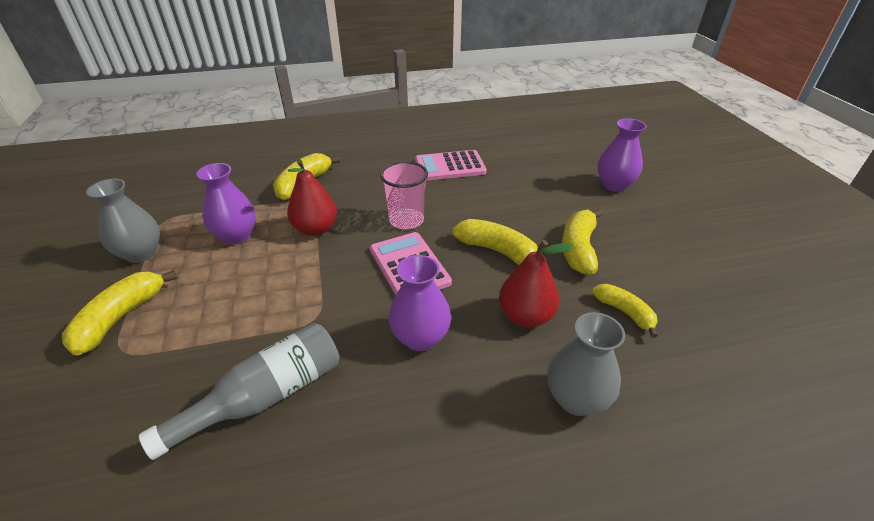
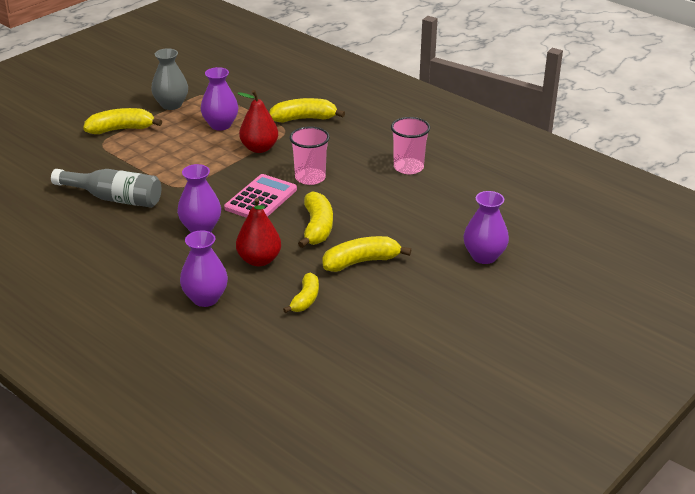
camera: 55 degrees right, 5 degrees down
(450, 166) = (408, 167): pink calculator -> pink cup
(576, 399) = (205, 298): grey vase -> purple vase

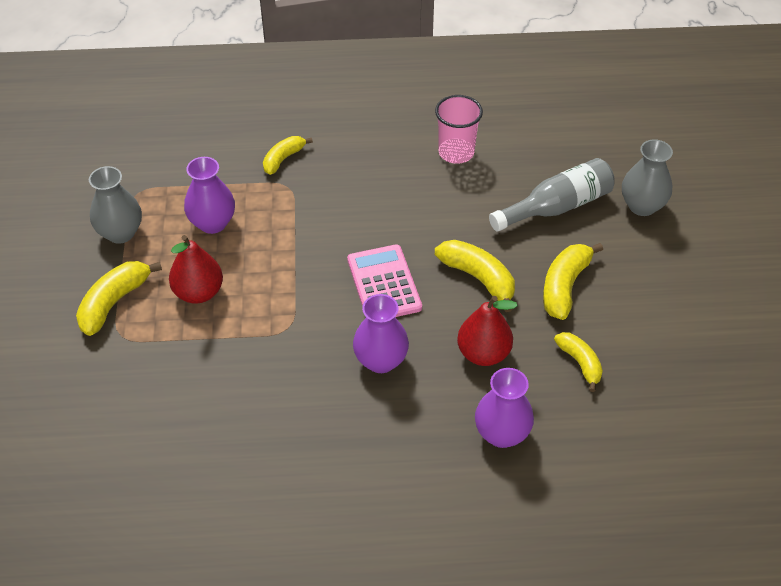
camera: 45 degrees left, 15 degrees up
(114, 198) = (243, 393): grey bottle -> grey bottle (556, 207)
(259, 148) = (294, 225): red pear -> red pear (199, 292)
(304, 119) = (283, 159): yellow banana -> yellow banana, size x0.66
(310, 178) = (391, 226): pink cup -> none
(484, 256) = (642, 206): purple vase -> grey vase

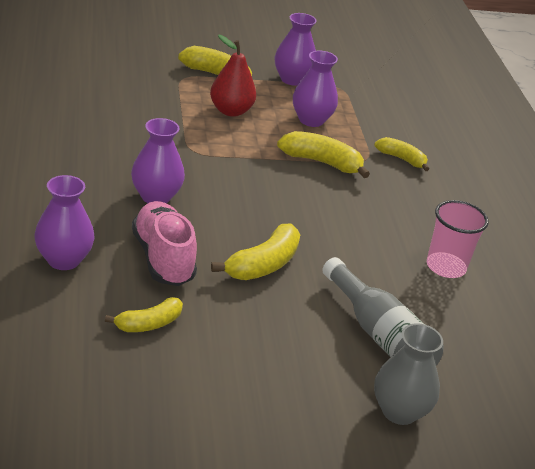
camera: 80 degrees right, 15 degrees down
(120, 233) = (292, 79): grey vase -> purple vase
(384, 284) = (249, 205): pink calculator -> none
(483, 353) = (163, 258): red pear -> pink shoe
(564, 286) = (257, 326): yellow banana -> yellow banana (321, 162)

